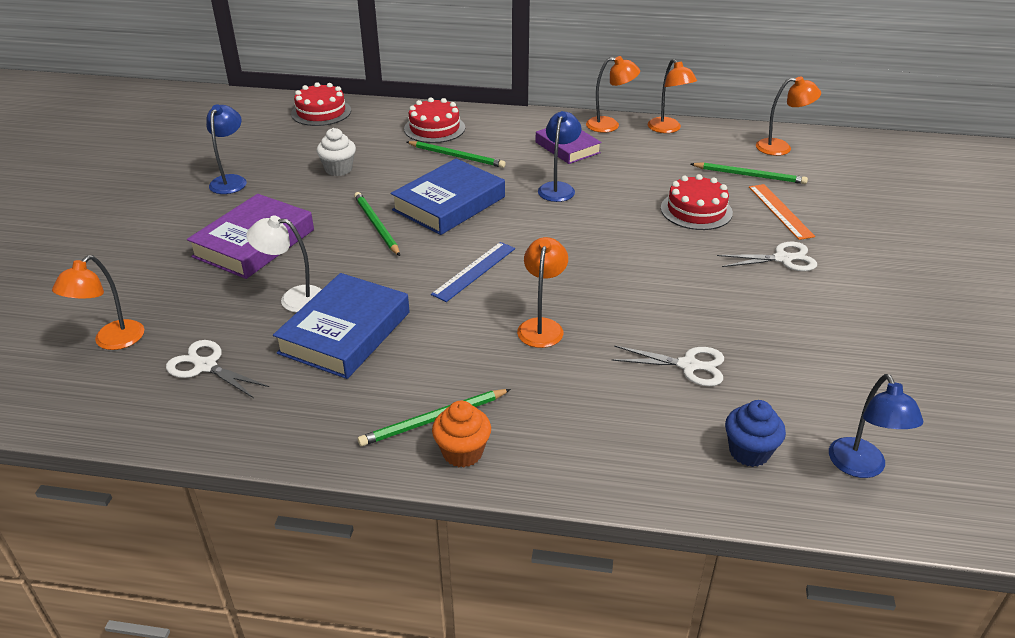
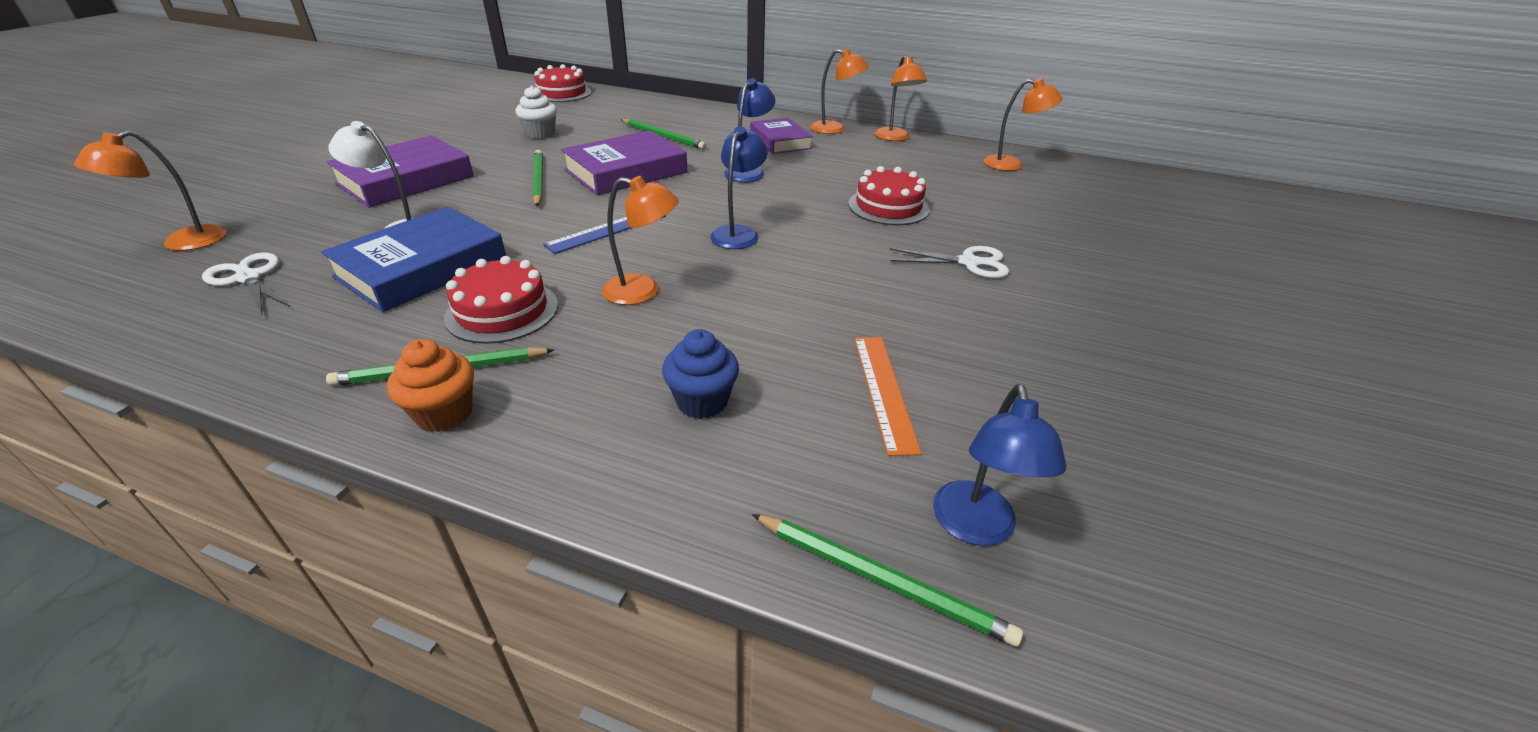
camera: 10 degrees right, 0 degrees up
(231, 180) = (432, 131): blue lamp -> blue lamp (738, 233)
(434, 128) = (658, 114): red cake -> red cake (502, 311)
(449, 204) = (626, 171): blue book -> purple book
(542, 326) = (643, 291): orange lamp -> orange lamp turned 75 degrees clockwise
(688, 365) = (793, 357): white scissors -> none
(749, 452) = (819, 477): blue cupcake -> blue cupcake (702, 401)
(750, 175) = (965, 184): green pencil -> green pencil (881, 580)
(780, 211) = (986, 218): orange ruler -> orange ruler (884, 391)

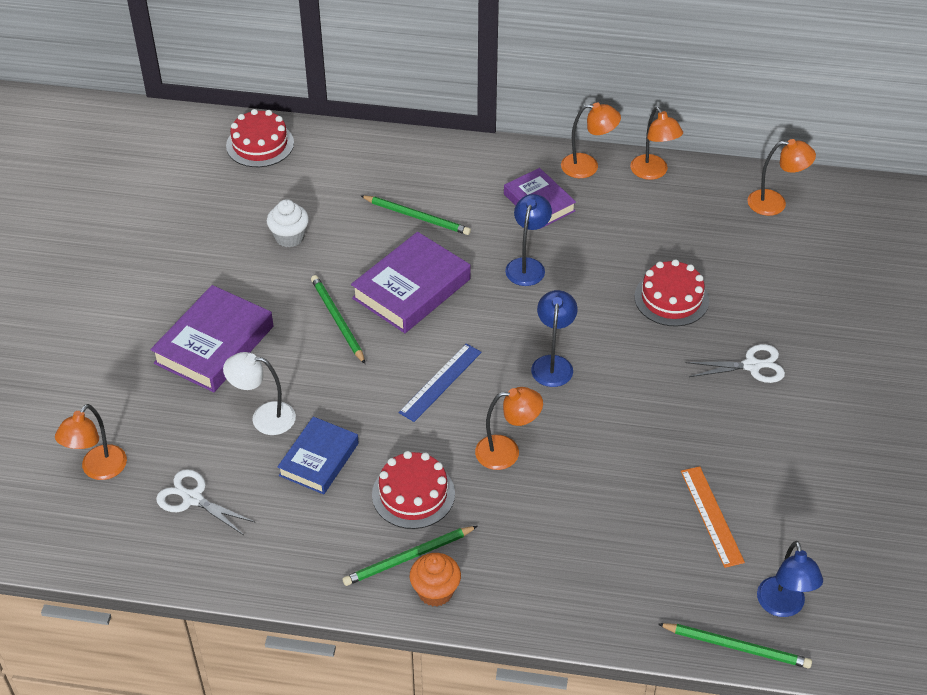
camera: 10 degrees left, 10 degrees up
(422, 267) = (319, 459): blue book -> blue book, size x0.66
(702, 401) = (595, 549): blue cupcake -> none

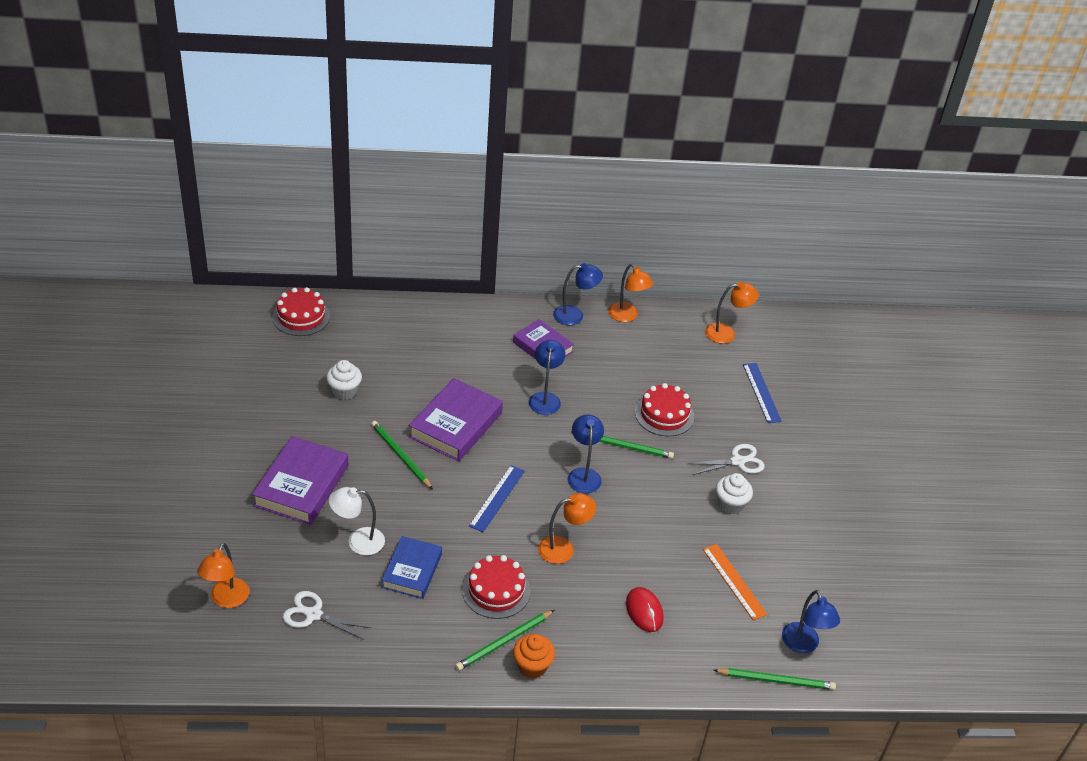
camera: 15 degrees left, 5 degrees down
(417, 217) = (447, 366): green pencil -> green pencil (624, 446)
(588, 166) = (575, 315): orange lamp -> blue lamp
(589, 540) = (644, 611): none -> red mouse
(729, 419) = (730, 504): none -> white cupcake
(803, 281) = (761, 392): none -> blue ruler

